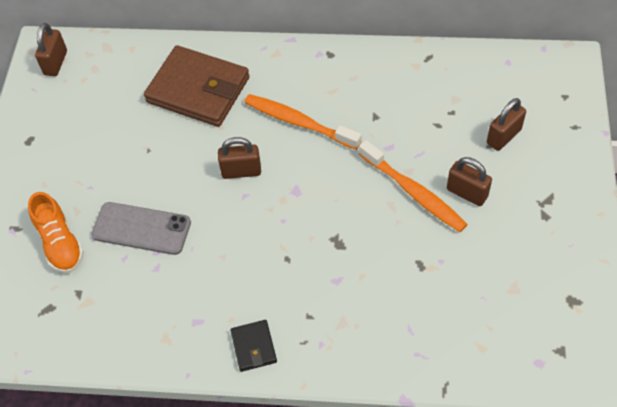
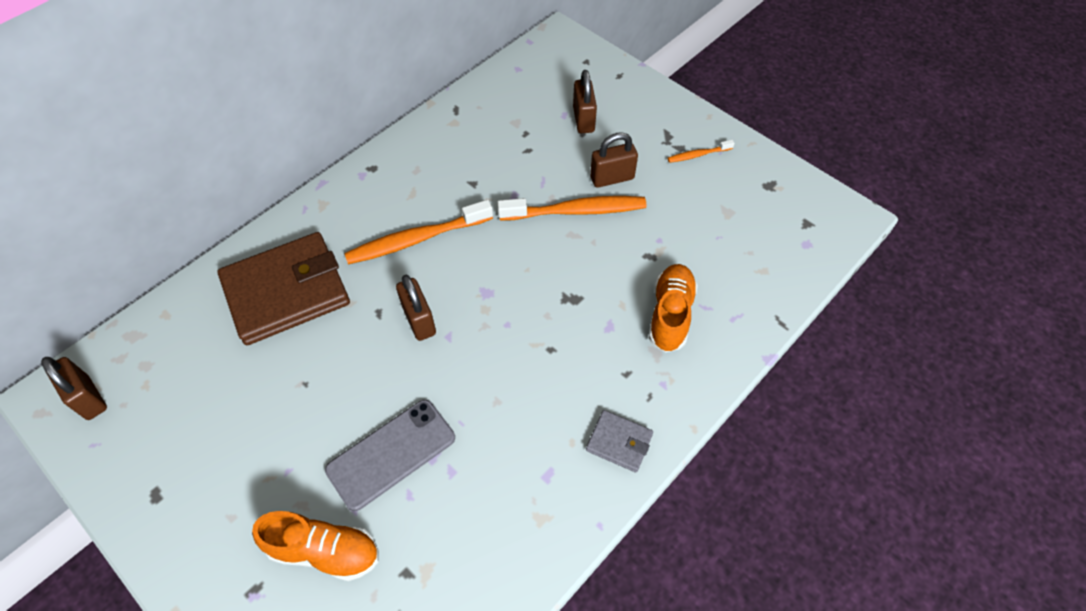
camera: 55 degrees left, 0 degrees up
(241, 171) = (419, 320): brown padlock -> brown padlock turned 60 degrees counterclockwise
(254, 347) = (619, 442): black wallet -> grey wallet
(382, 311) = (670, 314): none -> orange shoe
(550, 232) = (698, 155): none -> orange toothbrush

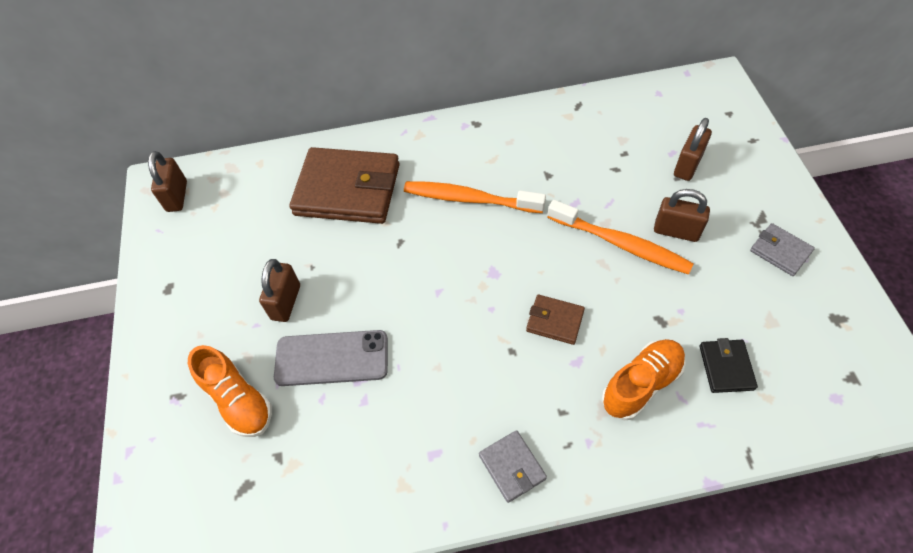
camera: 40 degrees right, 0 degrees up
(419, 320) = (425, 265): brown padlock -> brown padlock (286, 302)
(568, 304) = (555, 321): none -> brown wallet
(698, 155) = (780, 251): orange toothbrush -> grey wallet
(720, 265) = (726, 367): none -> black wallet

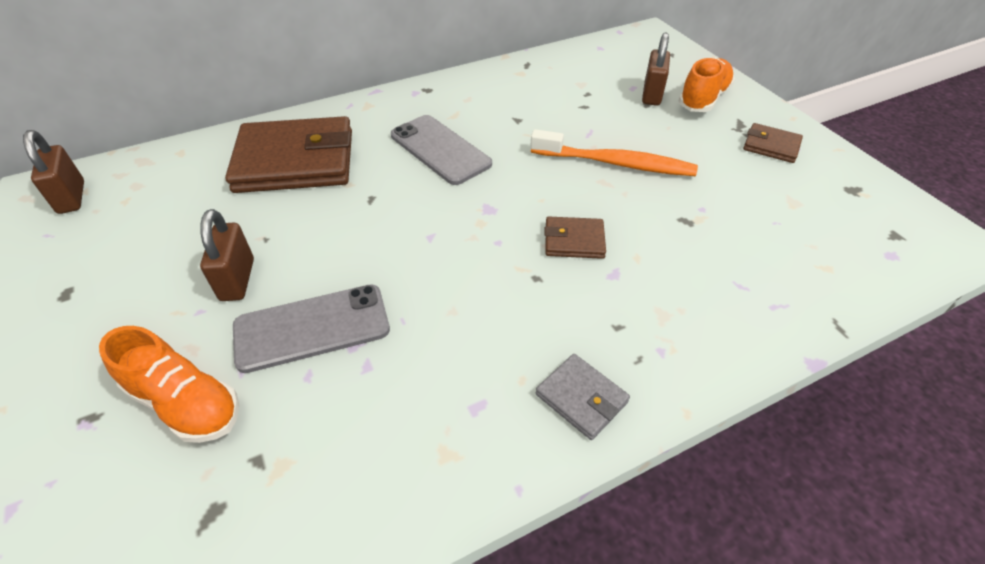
camera: 20 degrees left, 10 degrees down
(469, 199) = (440, 150): orange toothbrush -> grey phone
(641, 384) = (693, 281): orange shoe -> orange shoe (703, 99)
(676, 231) = (665, 145): brown padlock -> none
(726, 367) = (772, 249): black wallet -> none
(780, 251) = (771, 146): grey wallet -> brown wallet

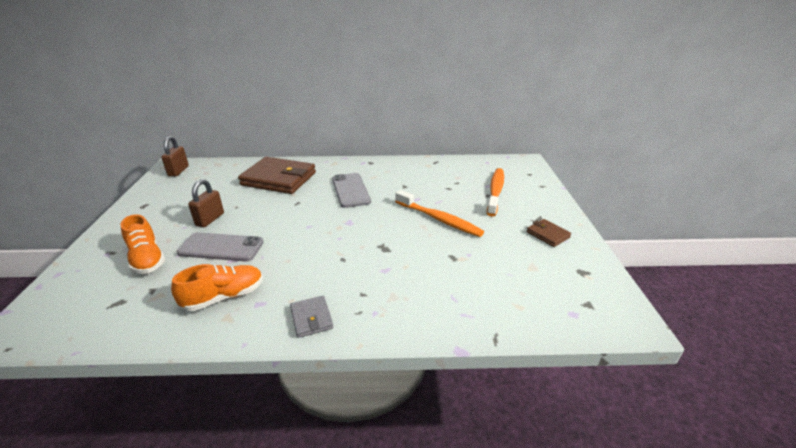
camera: 25 degrees right, 15 degrees down
(574, 241) = (379, 248): brown wallet -> none
(651, 95) = (495, 191): brown padlock -> orange toothbrush
(703, 99) = (527, 200): orange shoe -> orange shoe (224, 297)

